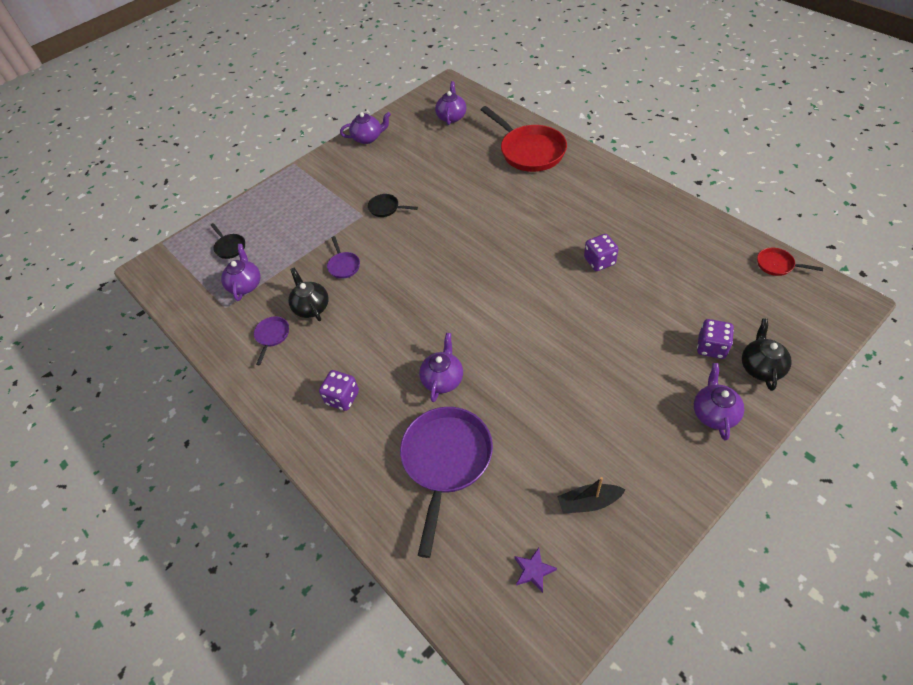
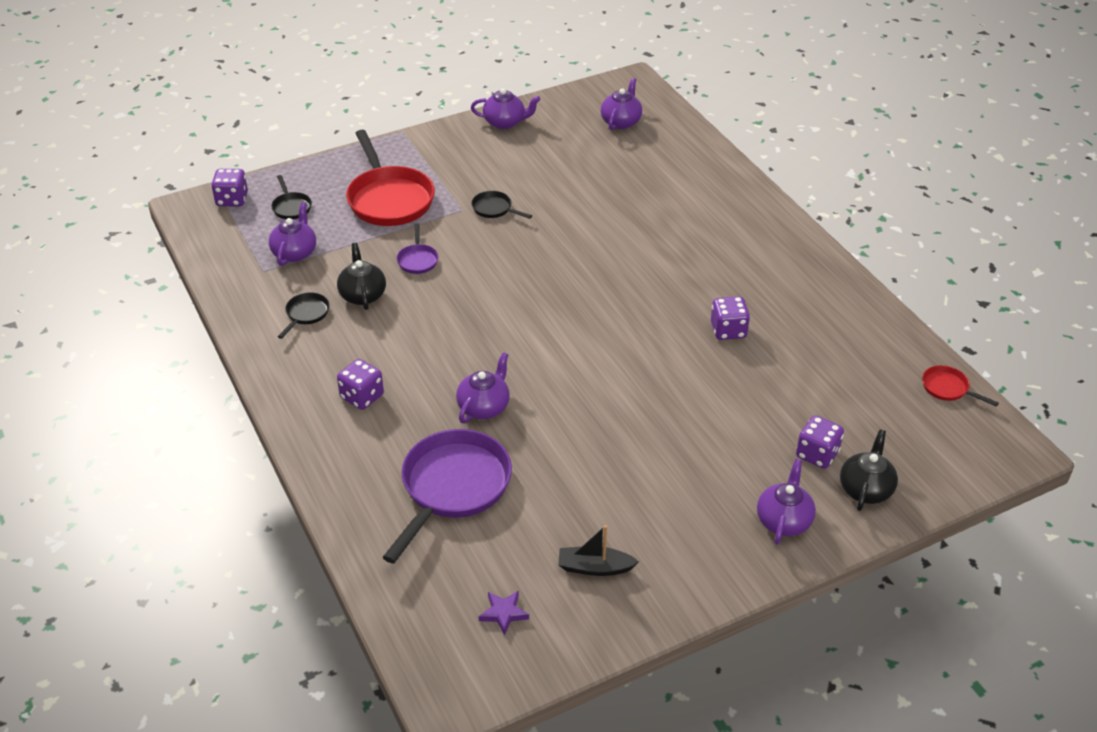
camera: 10 degrees right, 10 degrees down
(181, 253) = (232, 199): none -> purple dice
(272, 336) = (306, 314): purple pan -> black pan
(529, 151) = (701, 185): red pan -> red pan (389, 199)

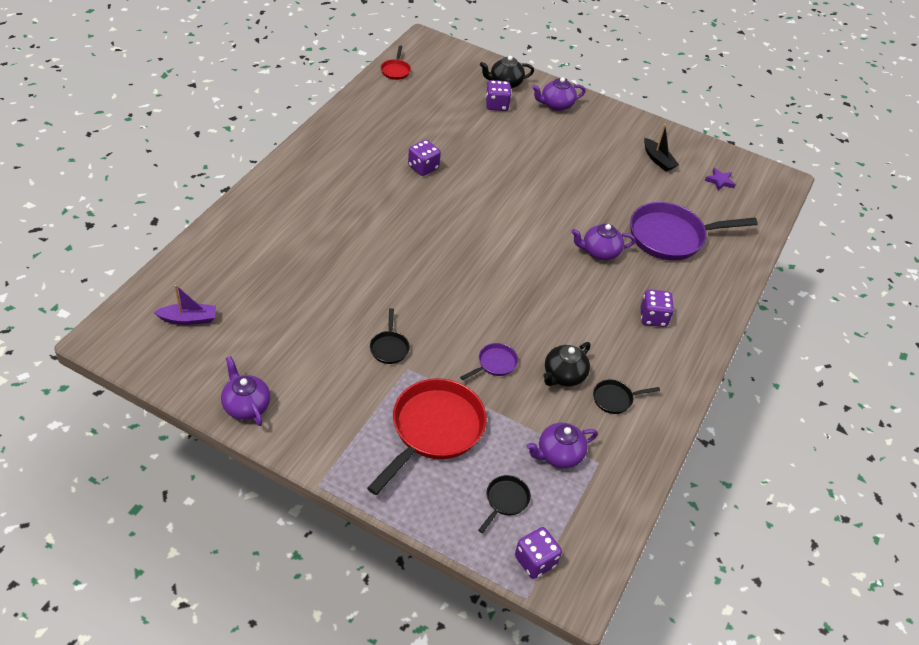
camera: 130 degrees left, 5 degrees up
(621, 122) = (188, 319): purple teapot -> purple boat

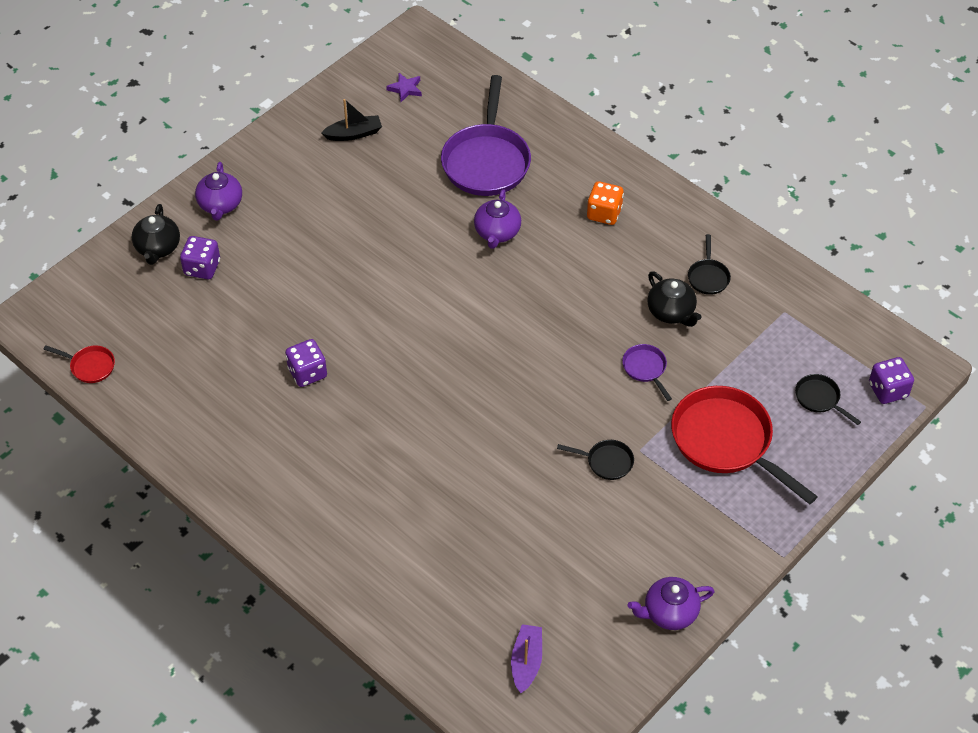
camera: 70 degrees left, 5 degrees up
(558, 455) = (771, 342): purple teapot -> none
(653, 317) = (604, 213): purple dice -> orange dice

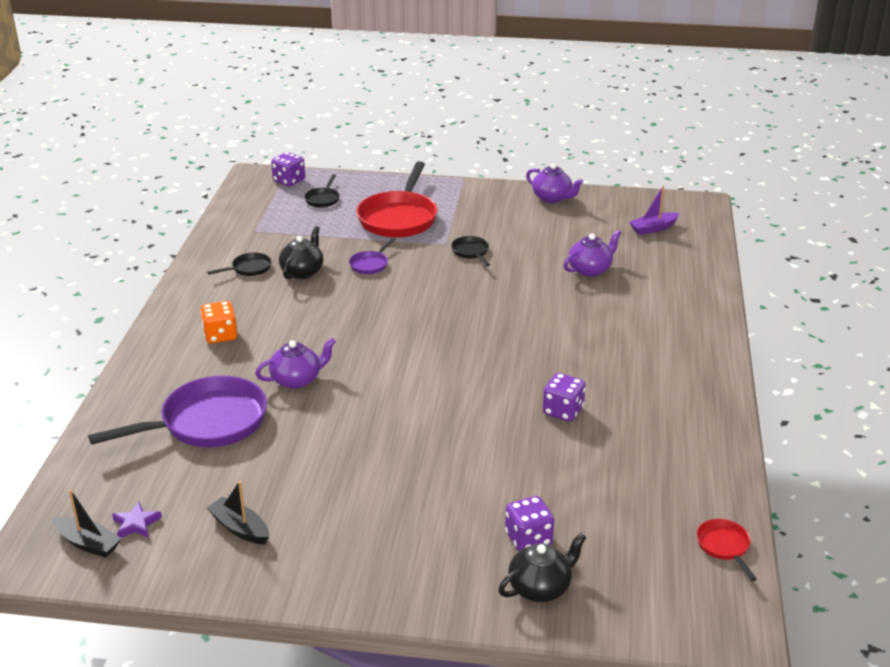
camera: 125 degrees left, 20 degrees down
(220, 205) = (435, 574): purple teapot -> purple teapot (590, 270)
(407, 63) = (88, 543): none -> black boat

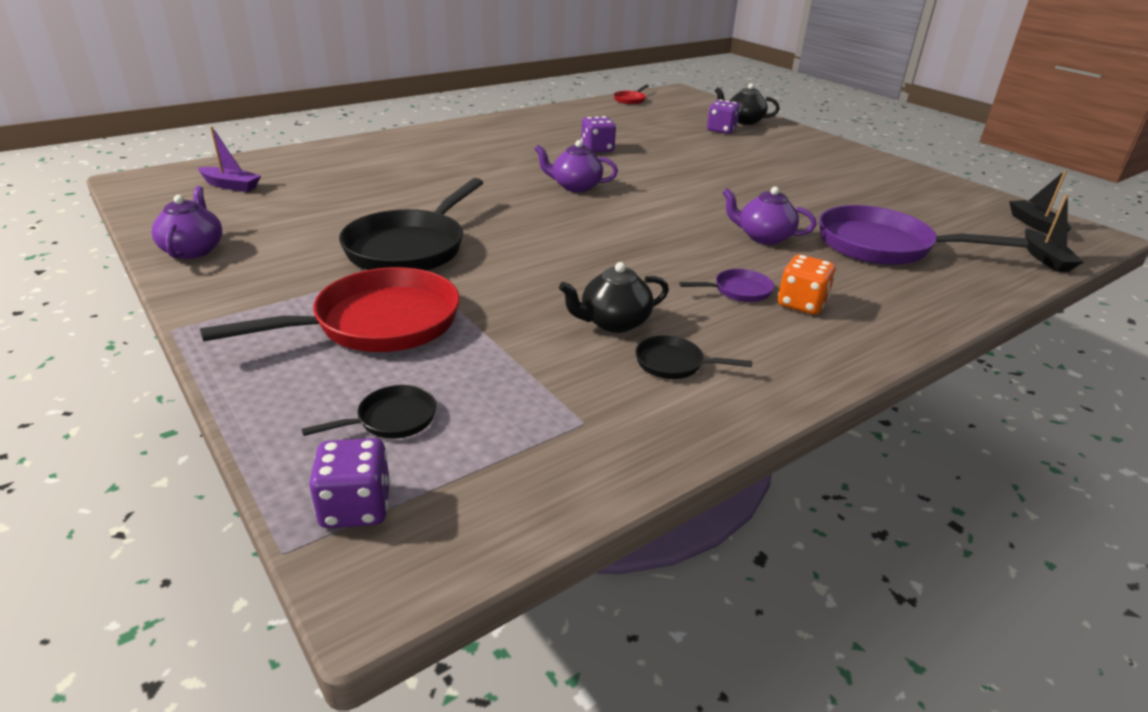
camera: 135 degrees left, 0 degrees up
(136, 524) = (988, 219): purple star -> none
(239, 528) = (903, 191): black boat -> black boat (1045, 258)
(370, 264) = (526, 290): purple pan -> purple pan (738, 291)
(471, 252) = (410, 248): black pan -> black pan, size x2.21
(590, 270) = (367, 189): purple teapot -> purple teapot (575, 187)

